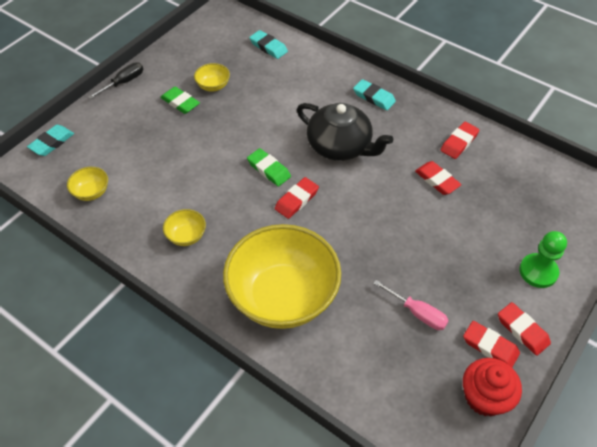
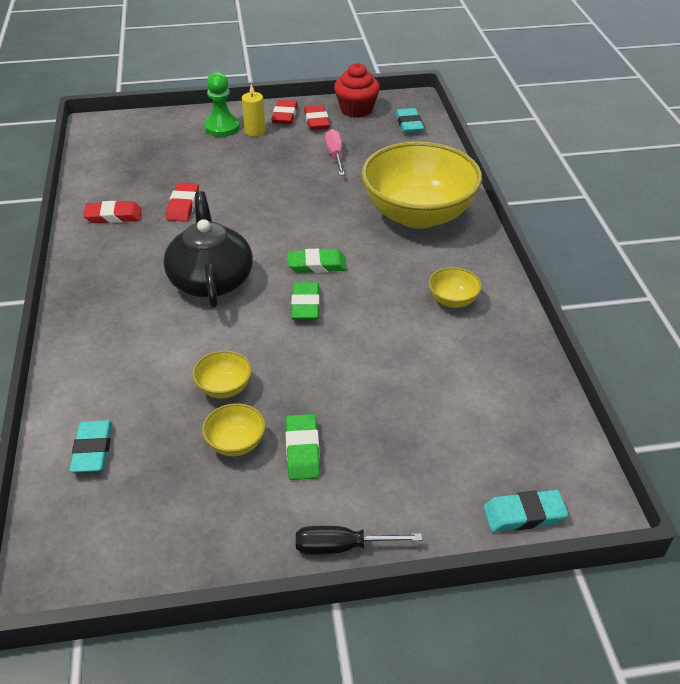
camera: 135 degrees left, 10 degrees down
(91, 192) = (517, 407): yellow bowl -> yellow bowl (224, 388)
(296, 200) = (317, 265): red eraser -> green eraser
(374, 97) = (101, 299): turquoise eraser -> turquoise eraser (409, 124)
(510, 288) = (255, 131): none -> yellow candle

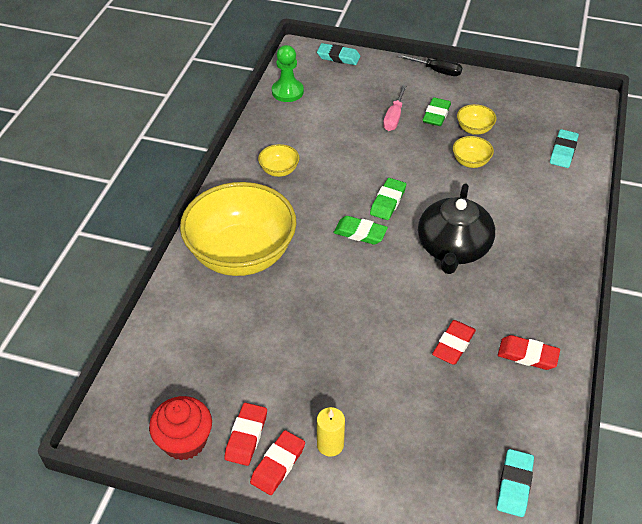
camera: 155 degrees left, 5 degrees up
(222, 127) = (367, 470): green pawn -> green pawn (287, 92)
(335, 155) = (263, 363): pink screwdriver -> pink screwdriver (394, 117)
(409, 124) = (147, 385): turquoise eraser -> turquoise eraser (514, 485)

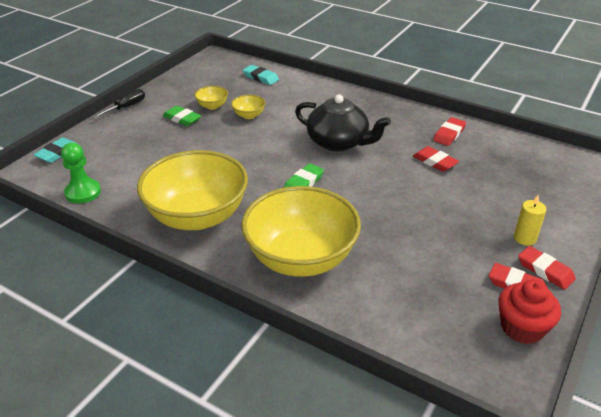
camera: 75 degrees left, 10 degrees down
(279, 170) = (197, 216): yellow bowl -> yellow bowl, size x2.50
(388, 201) = (273, 162): green eraser -> none
(394, 117) = (169, 139): pink screwdriver -> none
(514, 485) = (555, 163): turquoise eraser -> none

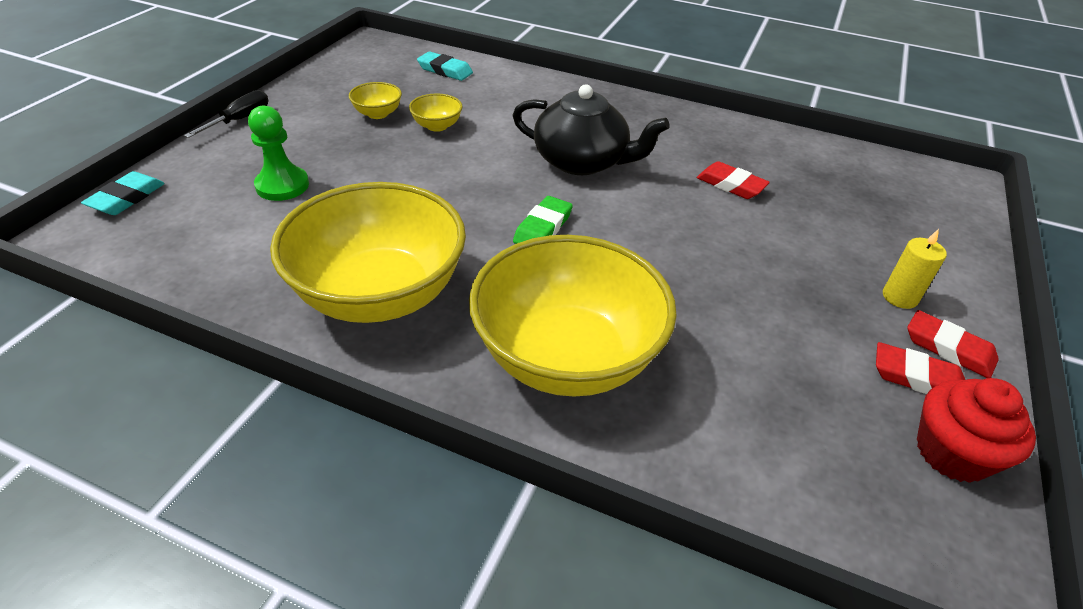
camera: 10 degrees left, 5 degrees up
(83, 192) = (175, 264): green pawn -> green pawn (282, 185)
(182, 119) = (332, 134): green eraser -> none
(449, 134) = (738, 143): red eraser -> none

